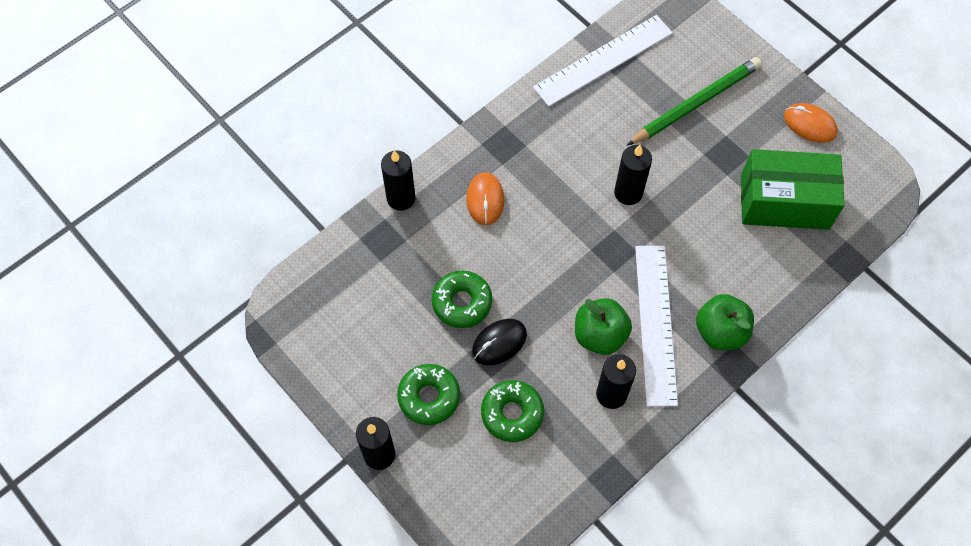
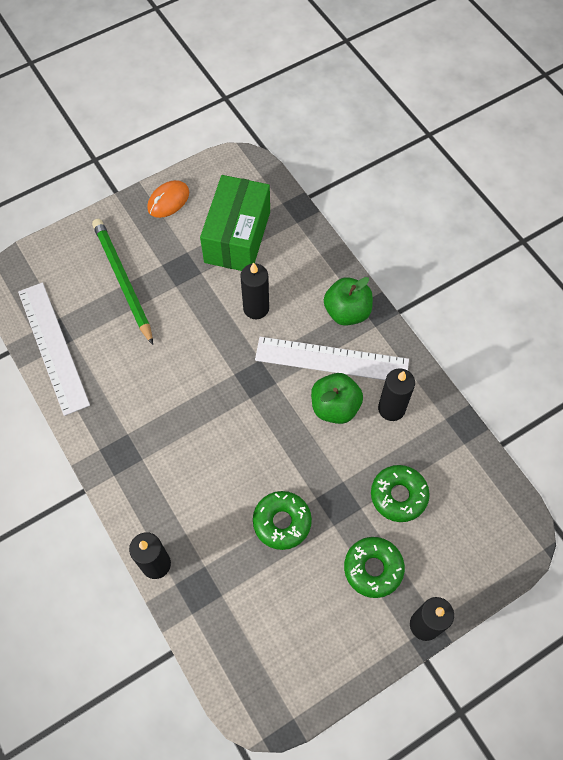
camera: 80 degrees left, 0 degrees up
(485, 200) = (177, 482): orange mouse -> none
(499, 343) = (328, 495): black mouse -> none
(628, 193) = (200, 355): black candle -> black candle (256, 308)

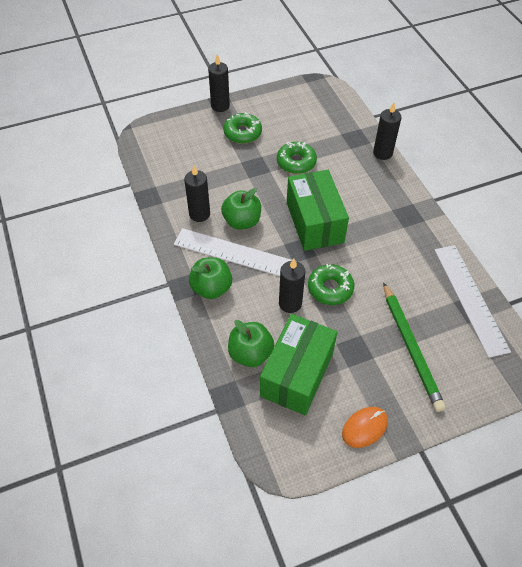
camera: 170 degrees left, 10 degrees down
(242, 421) = (314, 222): none -> green box
(287, 249) = (250, 353): none -> green apple
(398, 495) = (213, 165): green donut -> green donut (330, 288)

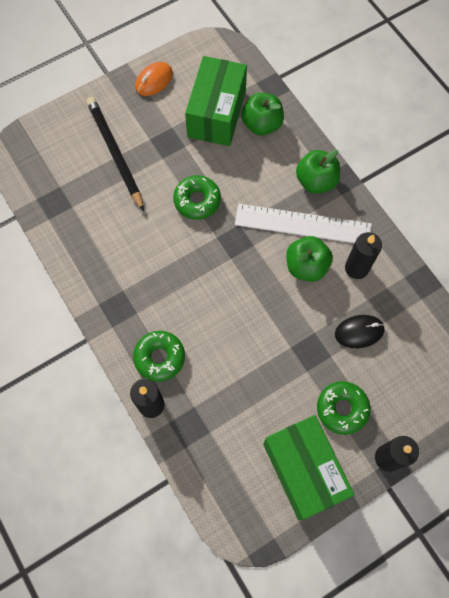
camera: 170 degrees right, 15 degrees up
(213, 173) = (359, 332): none -> black mouse
(290, 303) = (234, 178): black candle -> none
(296, 162) = (261, 368): green donut -> green donut (159, 357)
(314, 222) = (224, 279): green box -> green box (303, 470)
(410, 347) = (115, 153): green pencil -> black pencil
(470, 298) = (54, 213): white ruler -> none

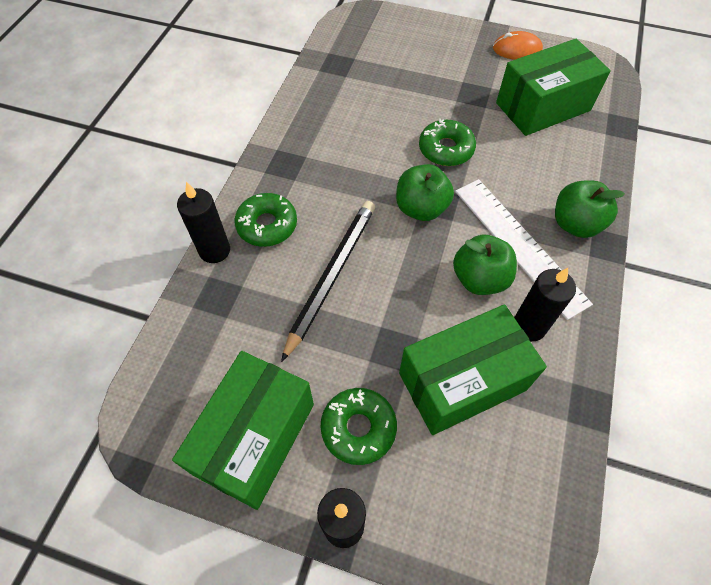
camera: 50 degrees right, 10 degrees down
(115, 153) = (423, 70): black pencil -> black pencil (331, 276)
(261, 124) = (575, 144): green apple -> green apple (421, 208)
(359, 332) = (462, 381): black mouse -> green box

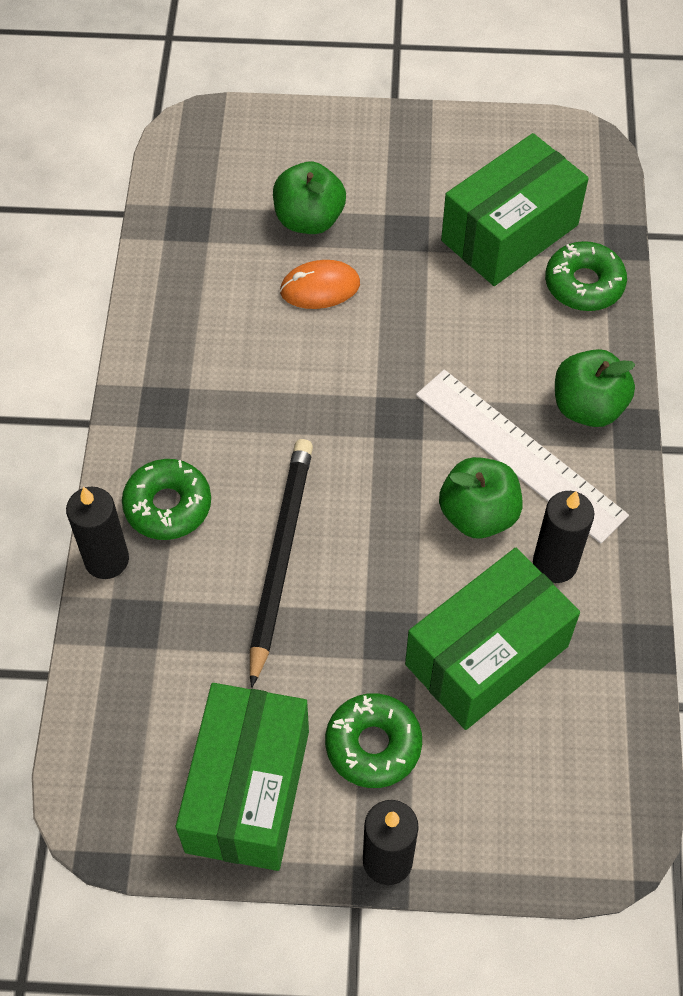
camera: 15 degrees left, 0 degrees up
(421, 208) = (375, 431): green apple -> green apple (309, 219)
(446, 149) = (387, 332): green donut -> green donut (584, 284)
(517, 49) = (452, 142): orange mouse -> orange mouse (320, 288)

